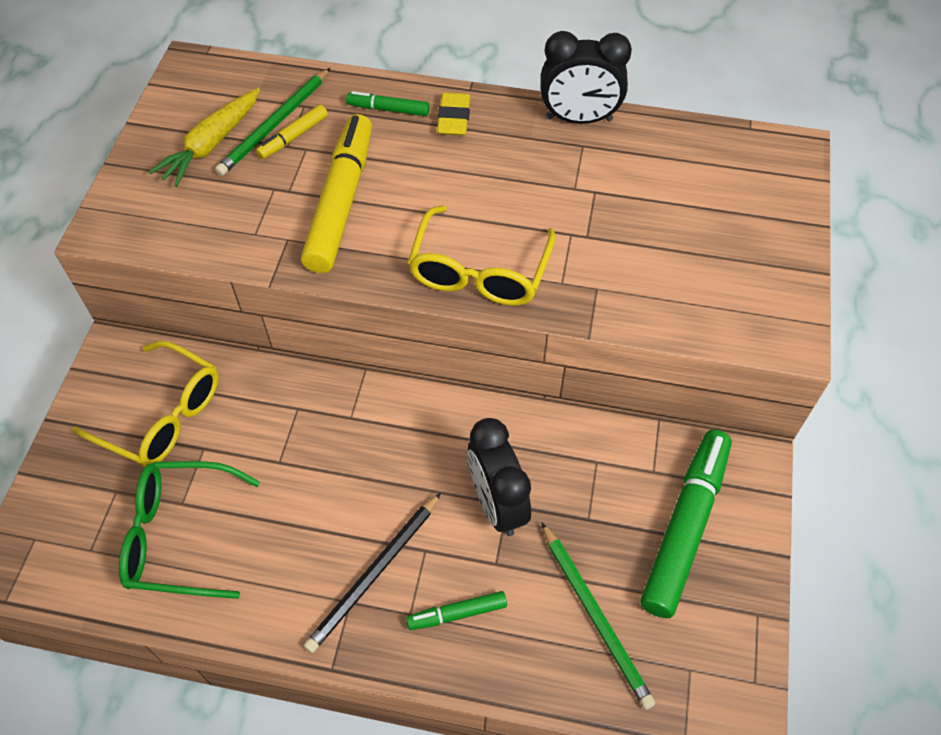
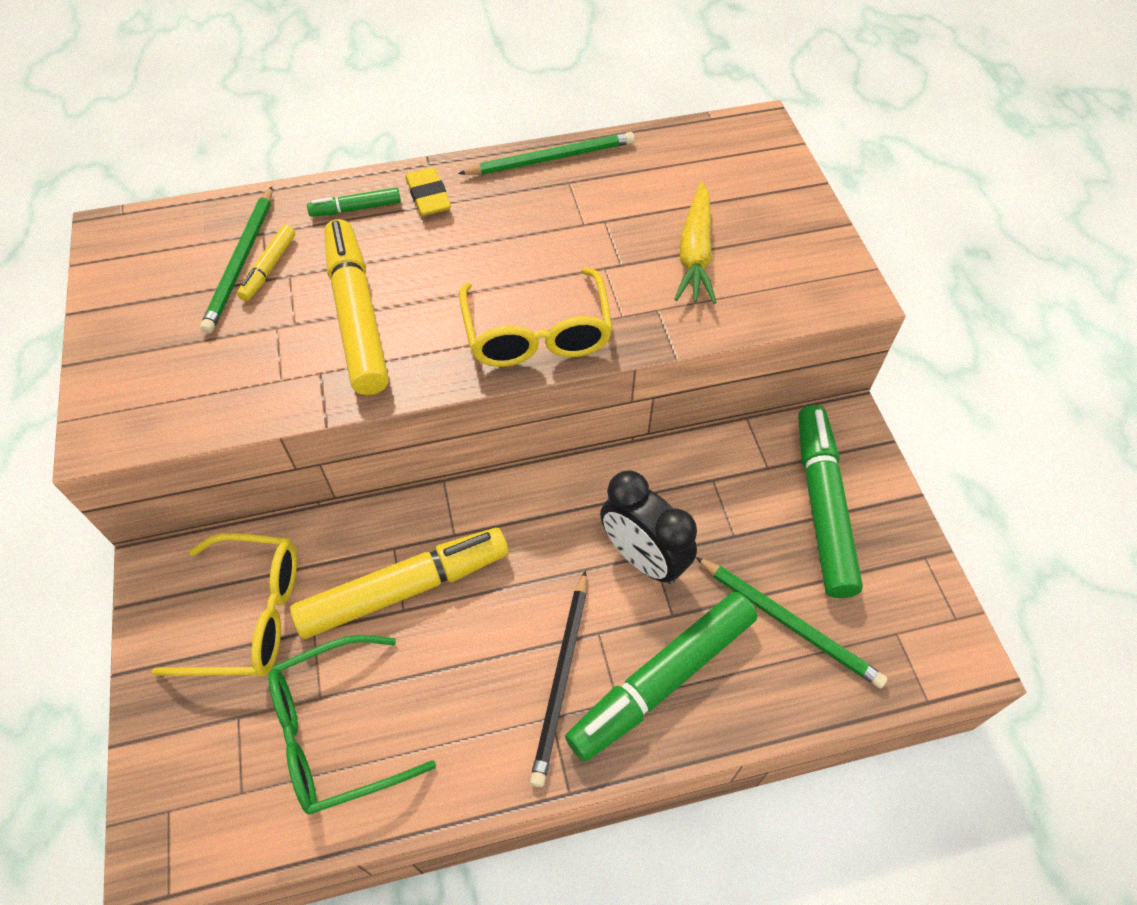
camera: 25 degrees left, 0 degrees up
(212, 144) = (181, 305): yellow carrot -> yellow carrot (695, 253)
(289, 445) = (404, 588): none -> yellow marker
(457, 614) = (662, 680): green marker -> green marker, size x2.12
(579, 119) = (551, 158): black clock -> green pencil

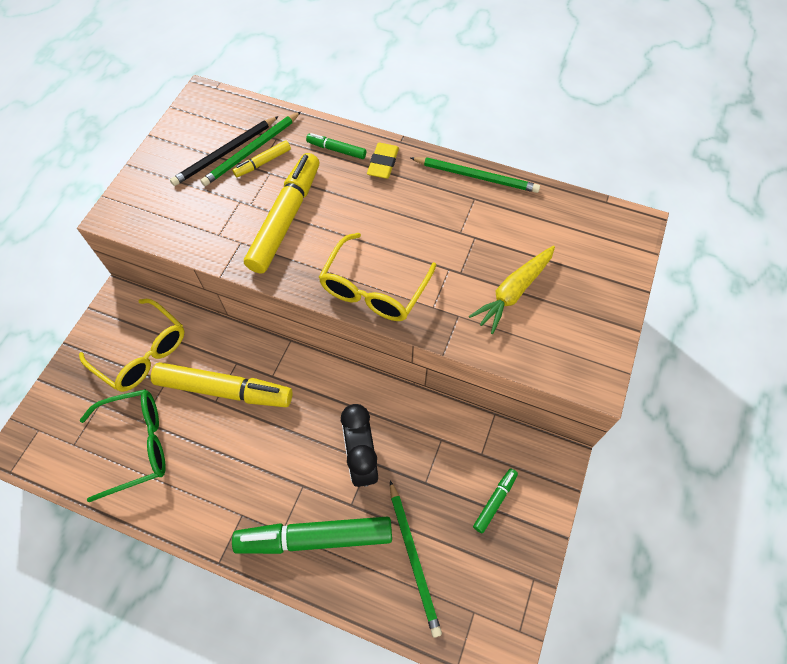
camera: 35 degrees right, 5 degrees up
(337, 732) = (136, 445): green glasses -> green glasses turned 150 degrees clockwise
(561, 678) = (263, 497): black pencil -> black pencil (225, 153)
(822, 506) = (495, 501): green marker -> green marker, size x0.47

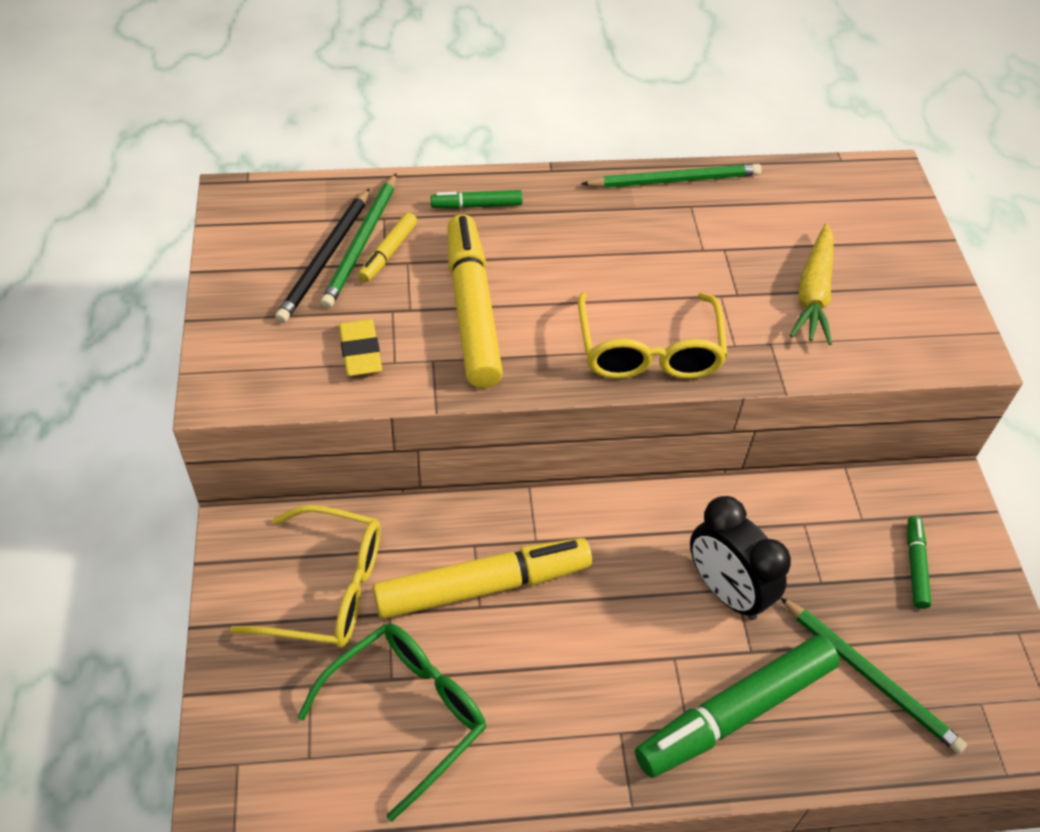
camera: 30 degrees left, 10 degrees down
(383, 163) = (549, 202): yellow eraser -> yellow eraser (360, 352)

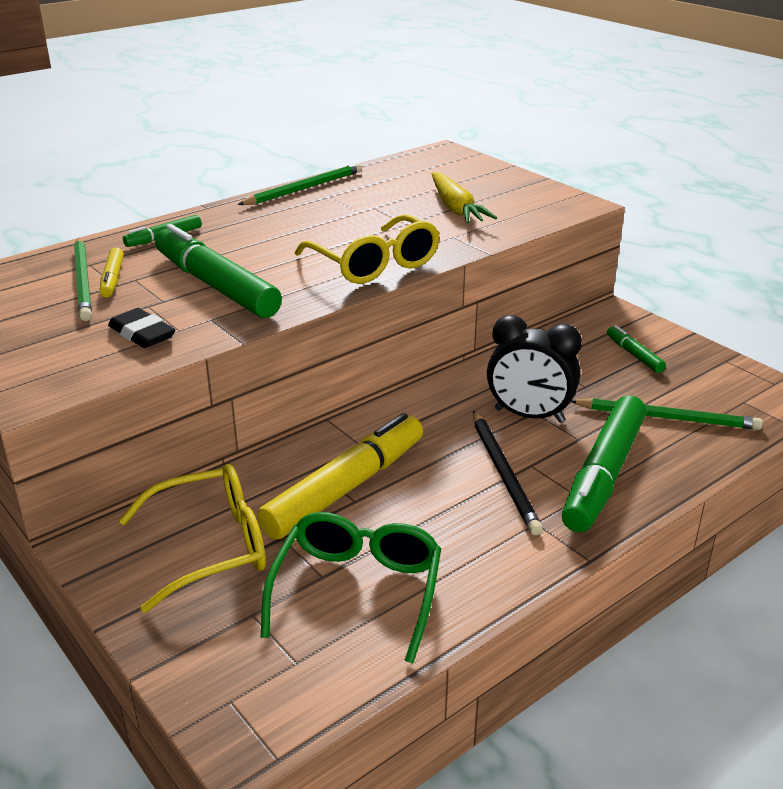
camera: 30 degrees left, 20 degrees down
(325, 258) = (58, 297): black pencil -> black pencil (503, 474)
(360, 352) = (142, 334): yellow eraser -> black eraser
(472, 310) = (215, 286): yellow marker -> green marker

